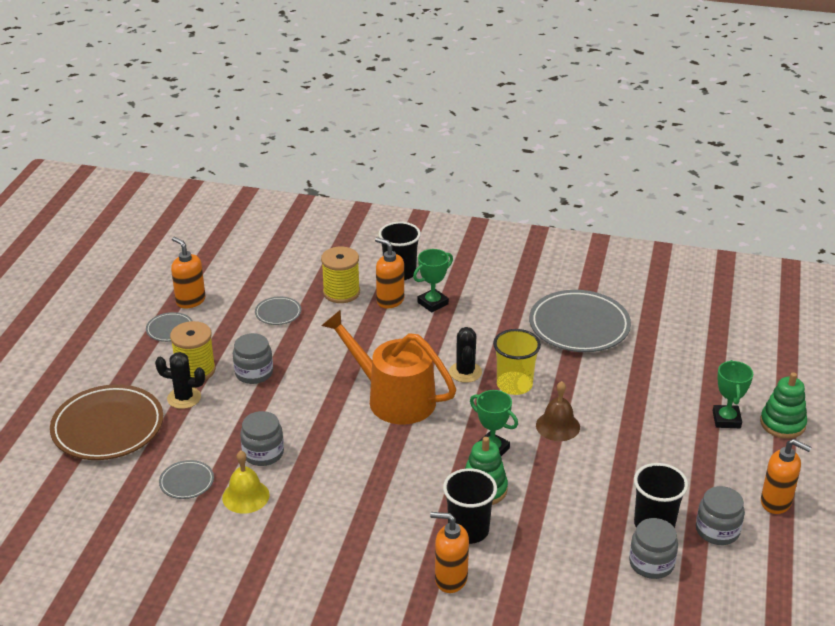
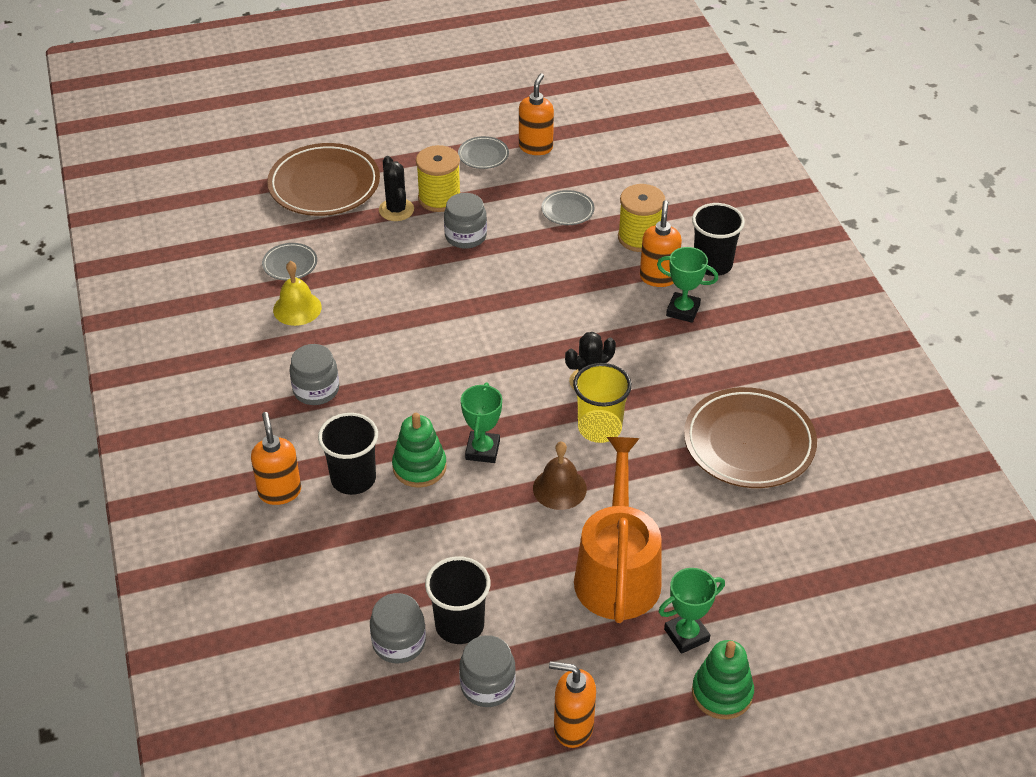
camera: 60 degrees right, 10 degrees up
(263, 453) = (360, 293): grey jar -> grey jar (316, 390)
(394, 398) = (505, 346): orange watering can -> orange watering can (617, 572)
(579, 326) = (749, 443): grey plate -> brown plate
(776, 502) = (573, 728): orange soap dispenser -> orange soap dispenser turned 105 degrees clockwise

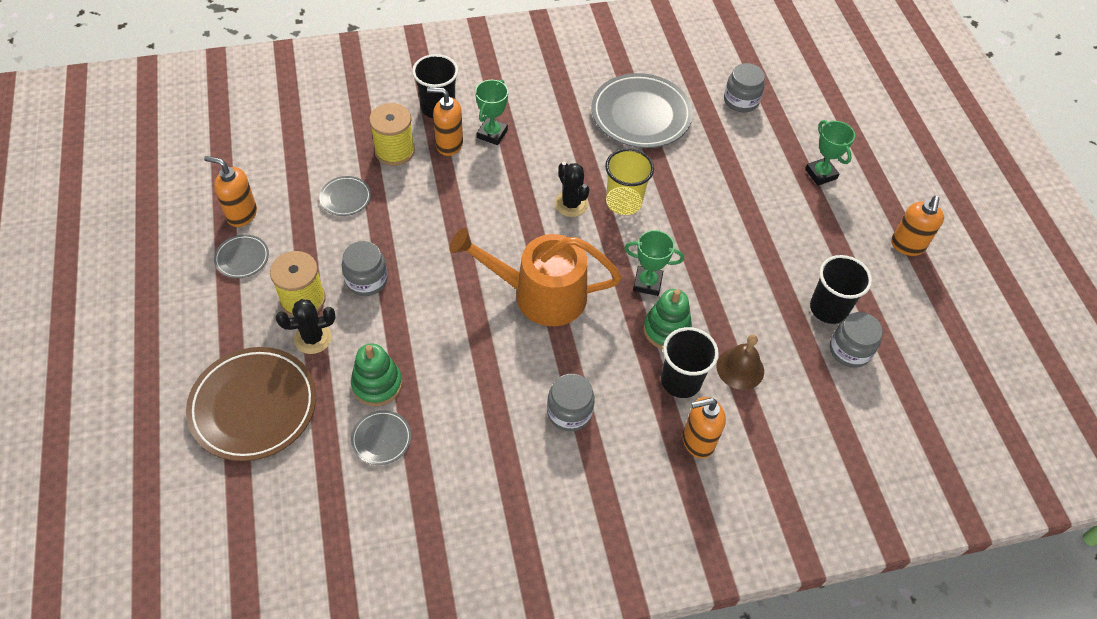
camera: 90 degrees left, 10 degrees up
(297, 308) = (451, 431): yellow bell -> none
(487, 685) = (880, 294): grey jar -> grey jar (741, 101)
(559, 488) = (688, 234): brown bell -> brown bell (740, 368)
(617, 572) = (768, 206): orange watering can -> orange watering can (540, 294)
(722, 693) = (866, 161): green stacking toy -> green stacking toy (377, 384)
(749, 443) = (641, 115): brown plate -> grey plate

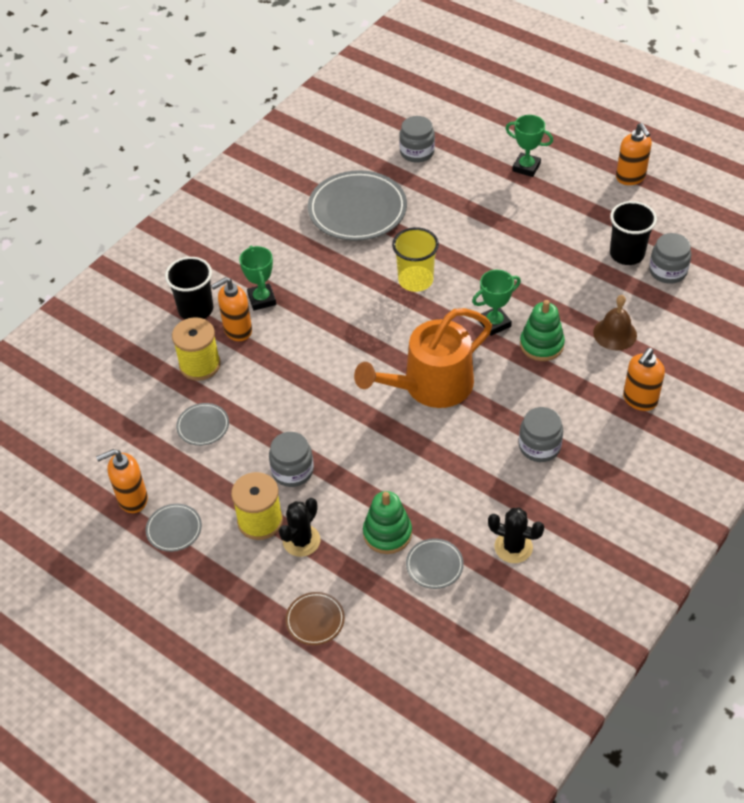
camera: 35 degrees left, 5 degrees down
(253, 406) = (315, 620): brown plate -> brown plate, size x0.47
(571, 204) = (380, 308): black cactus -> black cactus (513, 547)
(681, 381) = (587, 370): black cup -> none

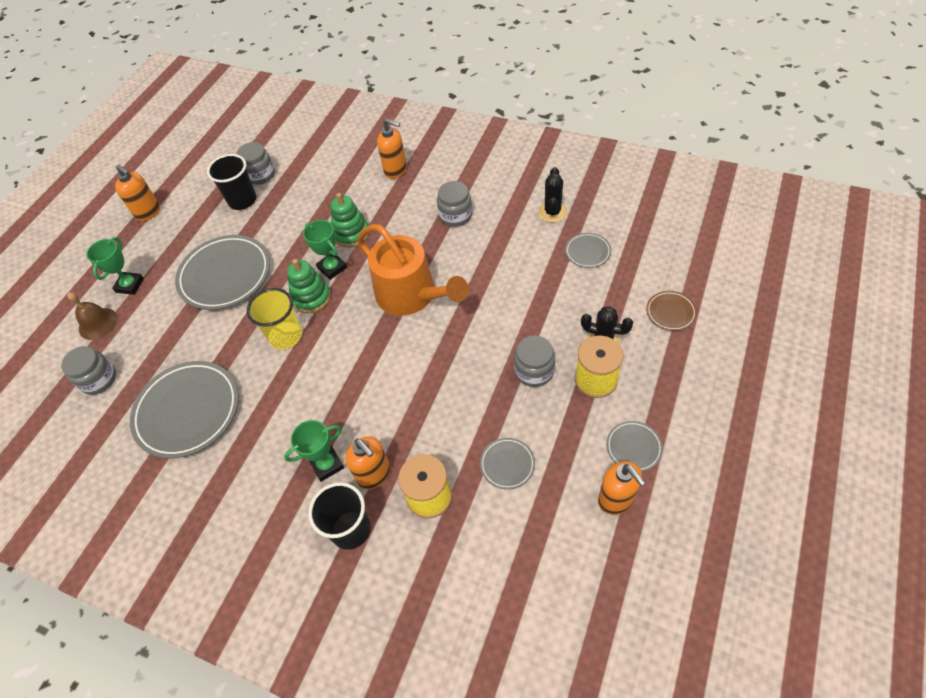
camera: 100 degrees left, 5 degrees up
(387, 533) = (571, 287): green stacking toy -> green stacking toy (311, 297)
(514, 237) = (225, 275): none -> grey plate
(615, 333) = (332, 193): brown bell -> brown bell (98, 323)
(630, 177) = (148, 213): orange soap dispenser -> orange soap dispenser turned 75 degrees clockwise

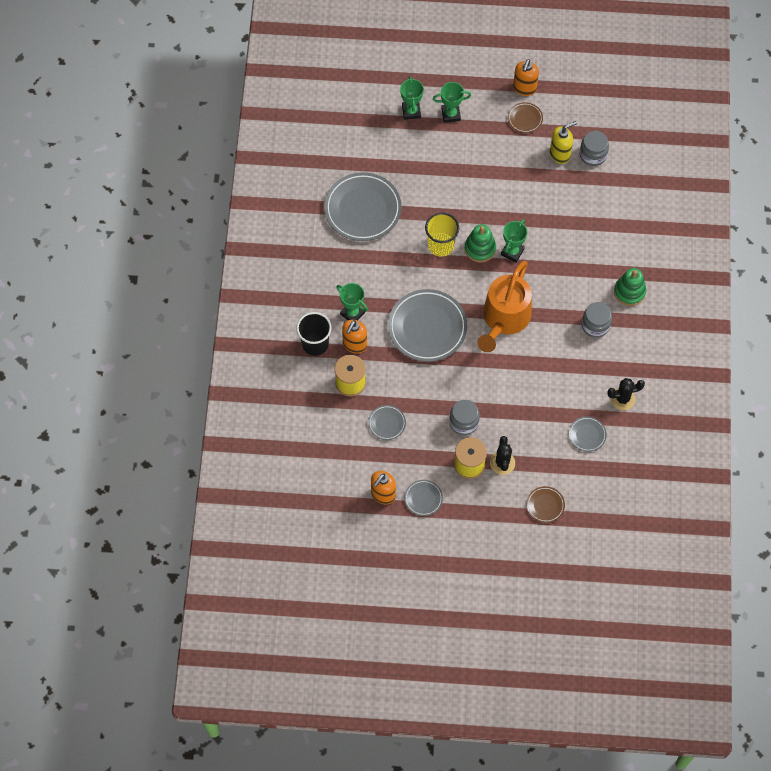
camera: 65 degrees right, 10 degrees up
(98, 323) = (411, 111): brown bell -> green trophy
(99, 379) = (368, 139): grey jar -> none
(183, 220) = (525, 119): none -> brown plate
(225, 275) = (481, 178): grey plate -> grey plate (427, 327)
(242, 200) = (560, 154): black cup -> yellow soap dispenser
(351, 233) = (551, 252): green stacking toy -> green stacking toy (629, 292)
(396, 170) = (632, 261): orange soap dispenser -> none

